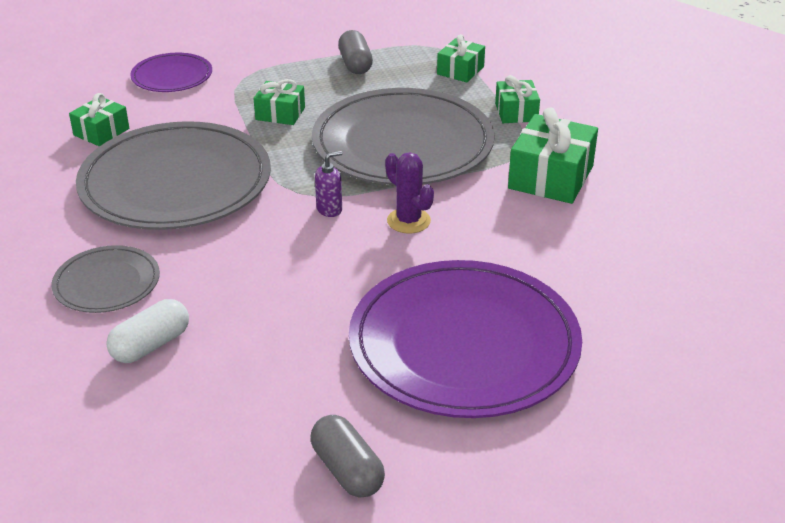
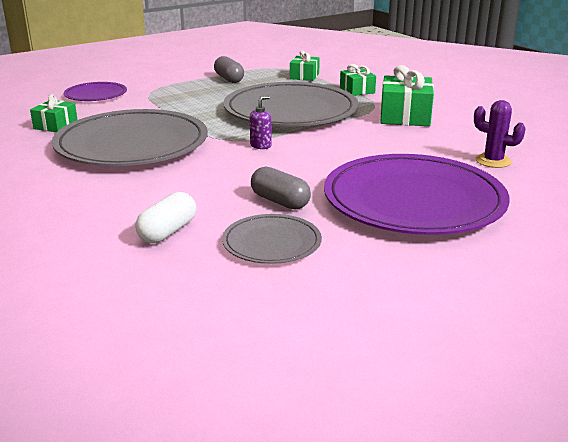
camera: 15 degrees left, 10 degrees down
(107, 283) = (108, 202): grey plate -> grey plate (272, 243)
(280, 113) = (190, 105): green gift -> none
(347, 470) = (381, 280): grey capsule -> grey capsule (280, 201)
(408, 221) = (323, 145): purple cactus -> purple cactus (493, 161)

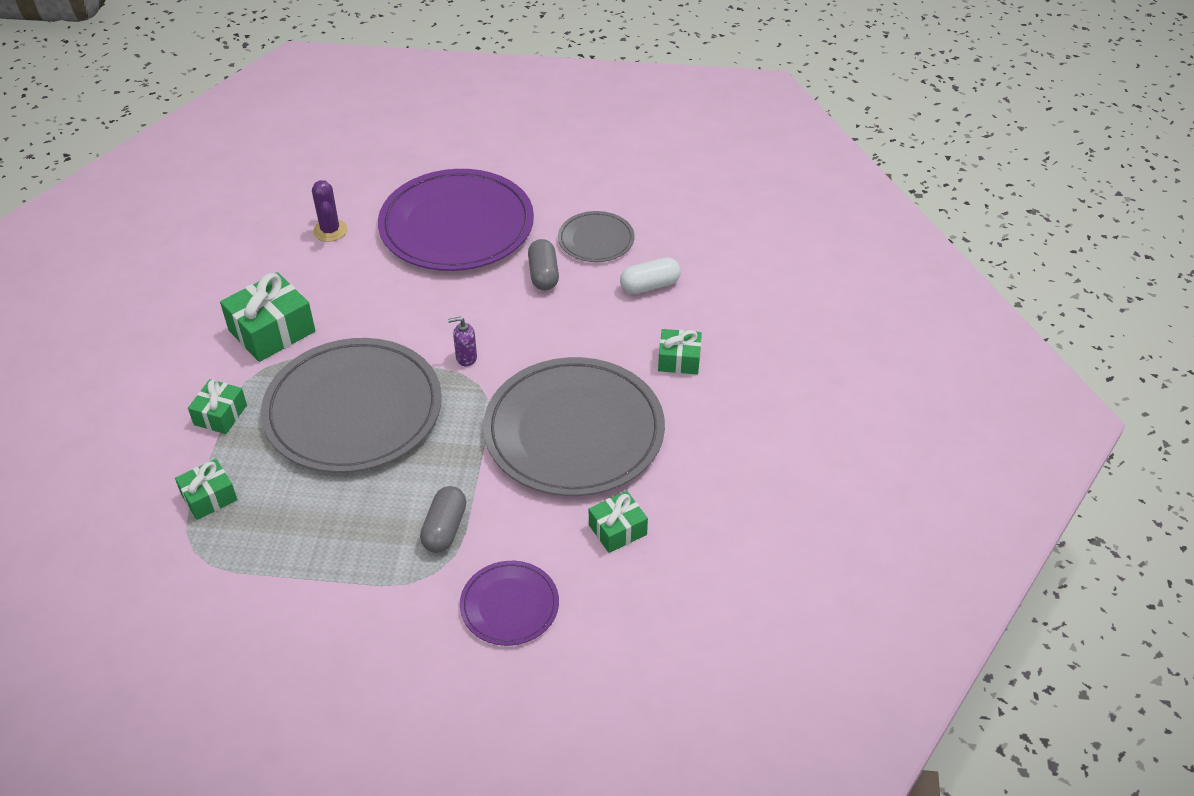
camera: 140 degrees left, 20 degrees up
(84, 198) = (679, 360): none -> green gift
(229, 79) = (303, 551): grey capsule -> grey capsule (445, 528)

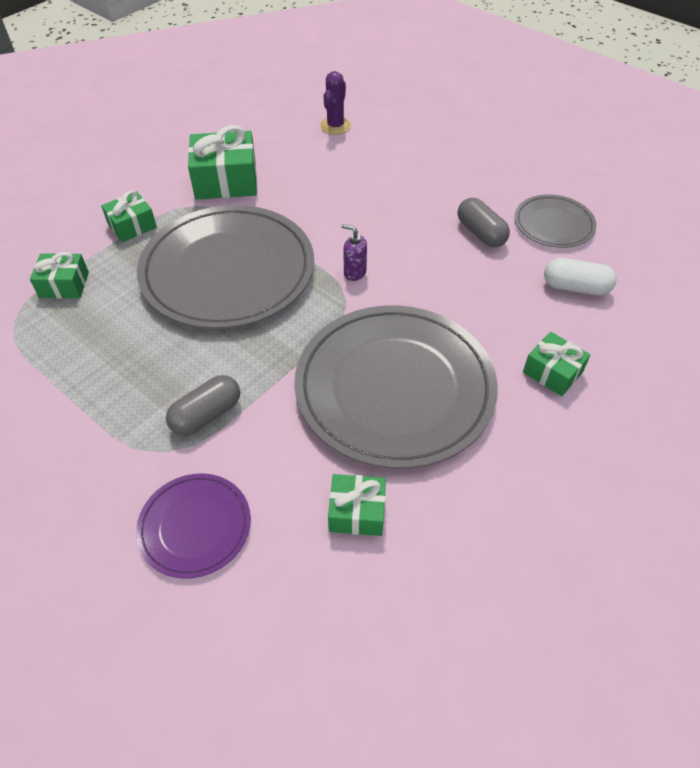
camera: 35 degrees right, 5 degrees up
(456, 226) = (438, 162): purple plate -> none
(543, 275) = (481, 233): grey capsule -> grey capsule turned 60 degrees counterclockwise

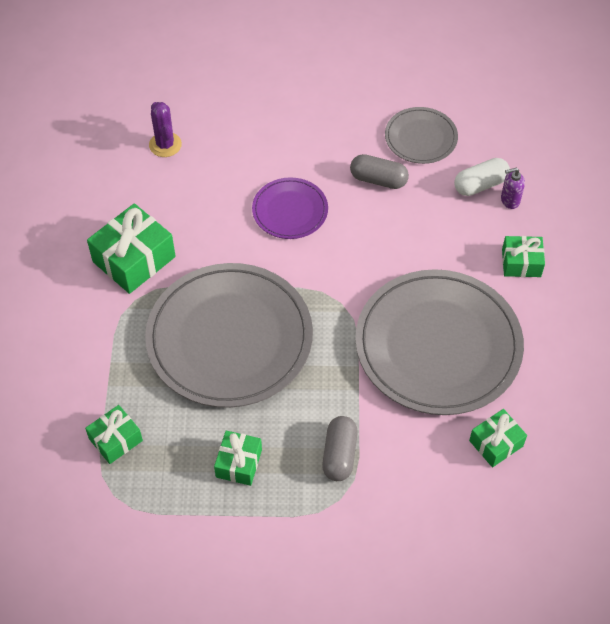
camera: 40 degrees left, 5 degrees up
(132, 226) = (106, 353): green gift -> green gift (239, 463)
(195, 526) = (413, 527): purple plate -> purple plate (290, 210)
(354, 272) = (323, 275): purple soap dispenser -> purple soap dispenser (510, 200)

